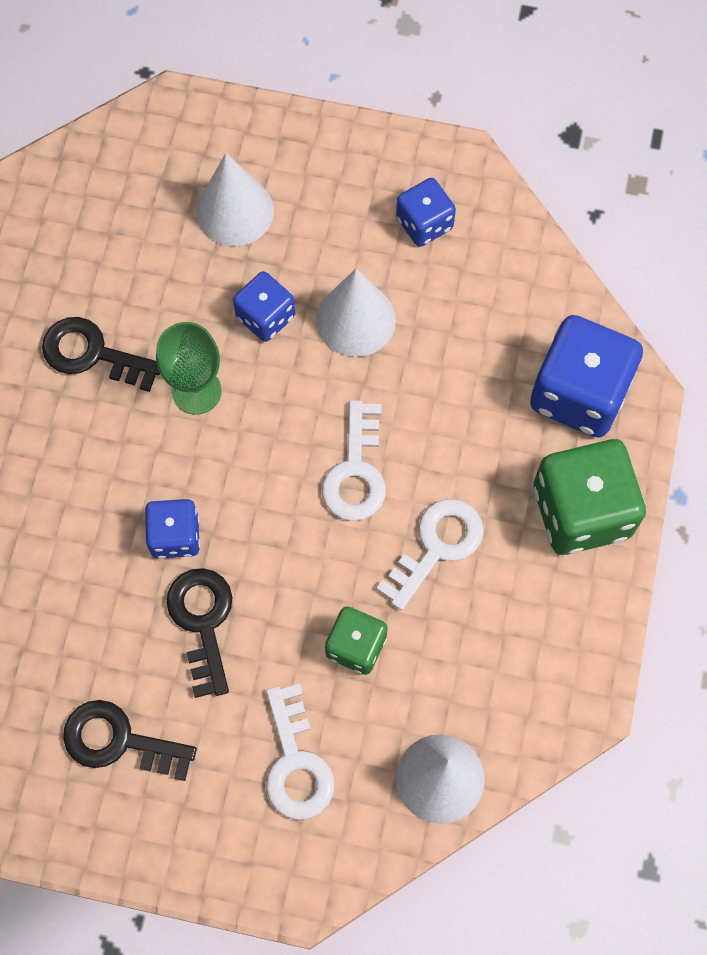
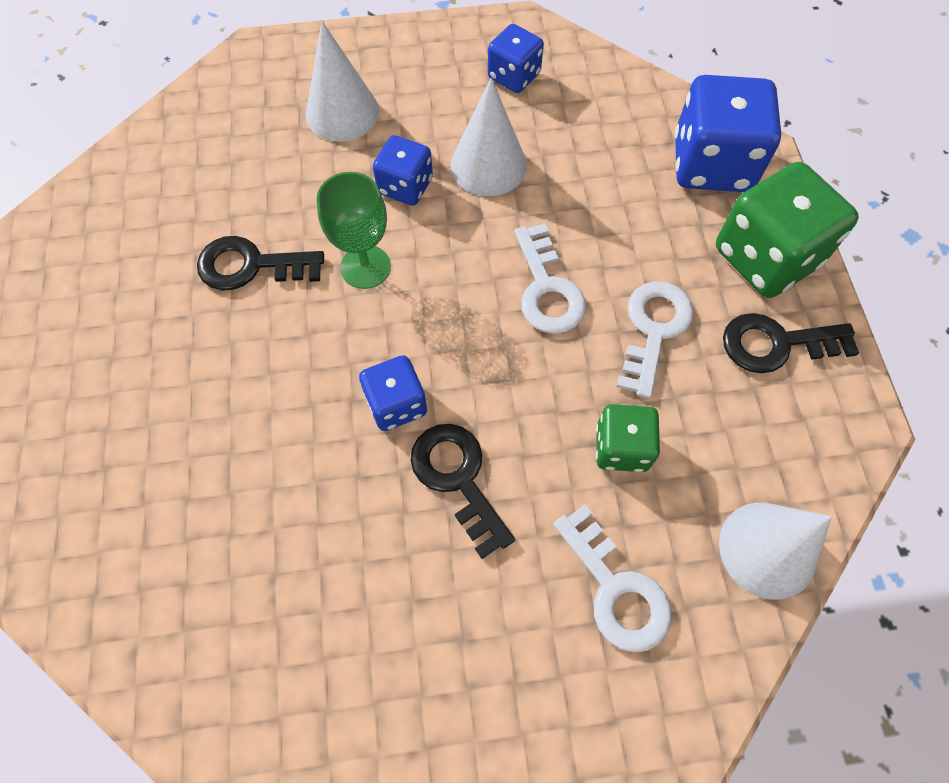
camera: 20 degrees left, 5 degrees down
(119, 741) = (418, 637): black key -> black key (777, 344)

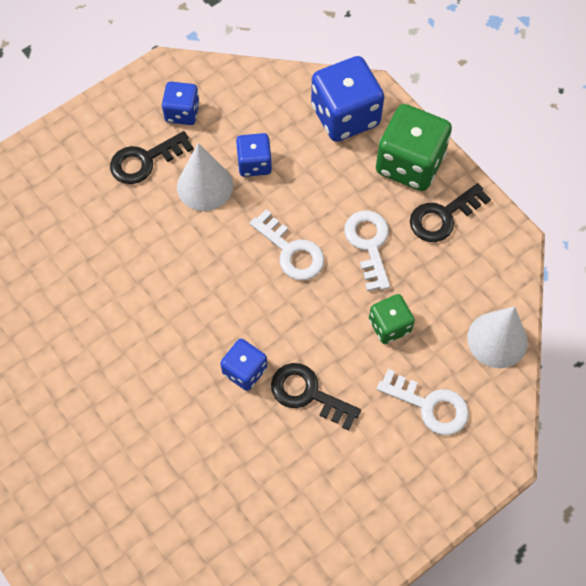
camera: 30 degrees left, 0 degrees up
(251, 266) = (94, 333): black key -> black key (145, 160)
(342, 112) = (82, 196): white cone -> none
(365, 267) = (169, 295): green goblet -> none
(405, 186) = (159, 228): blue dice -> blue dice (254, 163)

